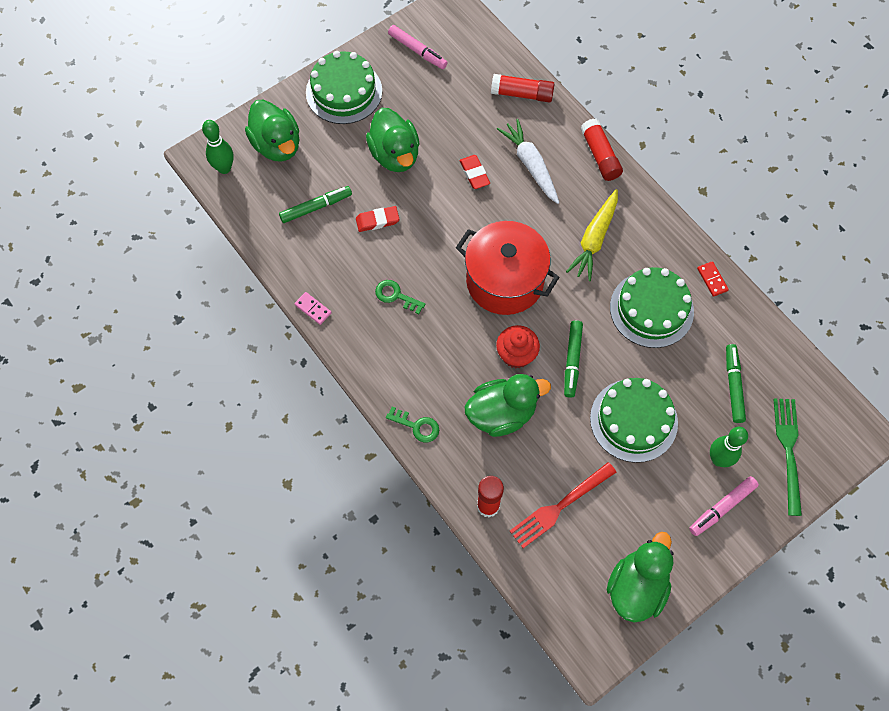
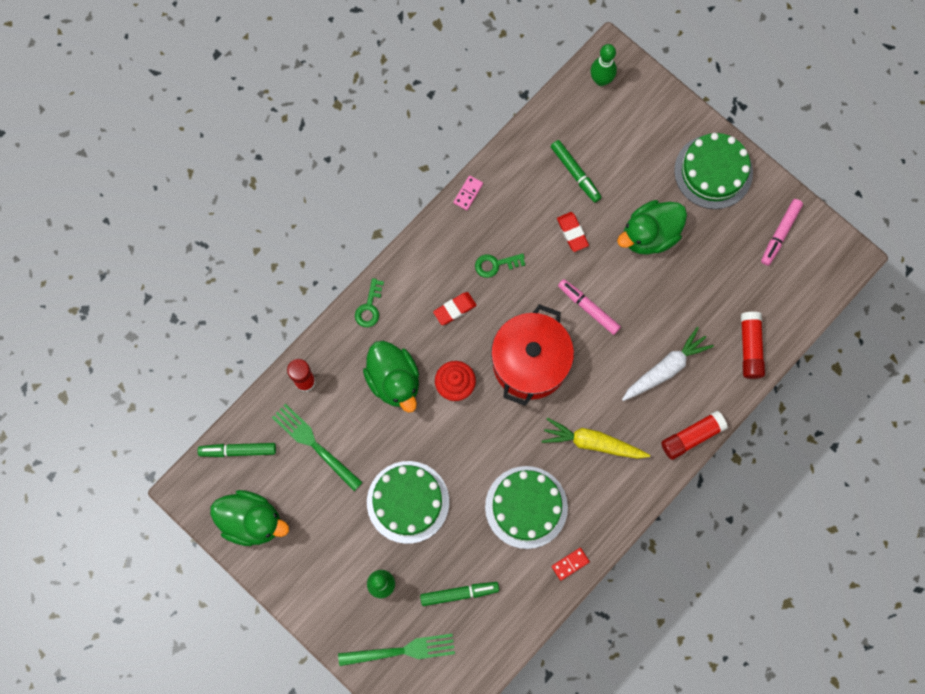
camera: 80 degrees right, 10 degrees up
(277, 145) = (637, 122): green duck -> none
(396, 296) = (495, 264): green key -> green key turned 120 degrees counterclockwise
(474, 173) = (644, 315): red eraser -> red eraser (454, 309)
(559, 507) = (314, 444): red fork -> green fork
(572, 361) = (458, 438): green marker -> green marker (238, 451)
(722, 508) = (336, 592): pink marker -> pink marker (588, 308)

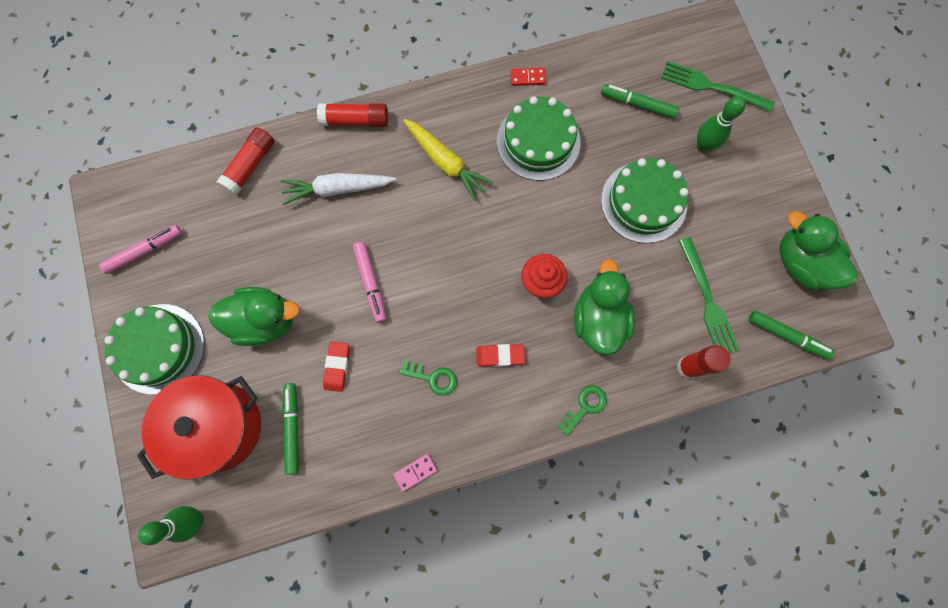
camera: 150 degrees left, 0 degrees up
(530, 363) = (458, 263): red pot -> red pot (219, 427)

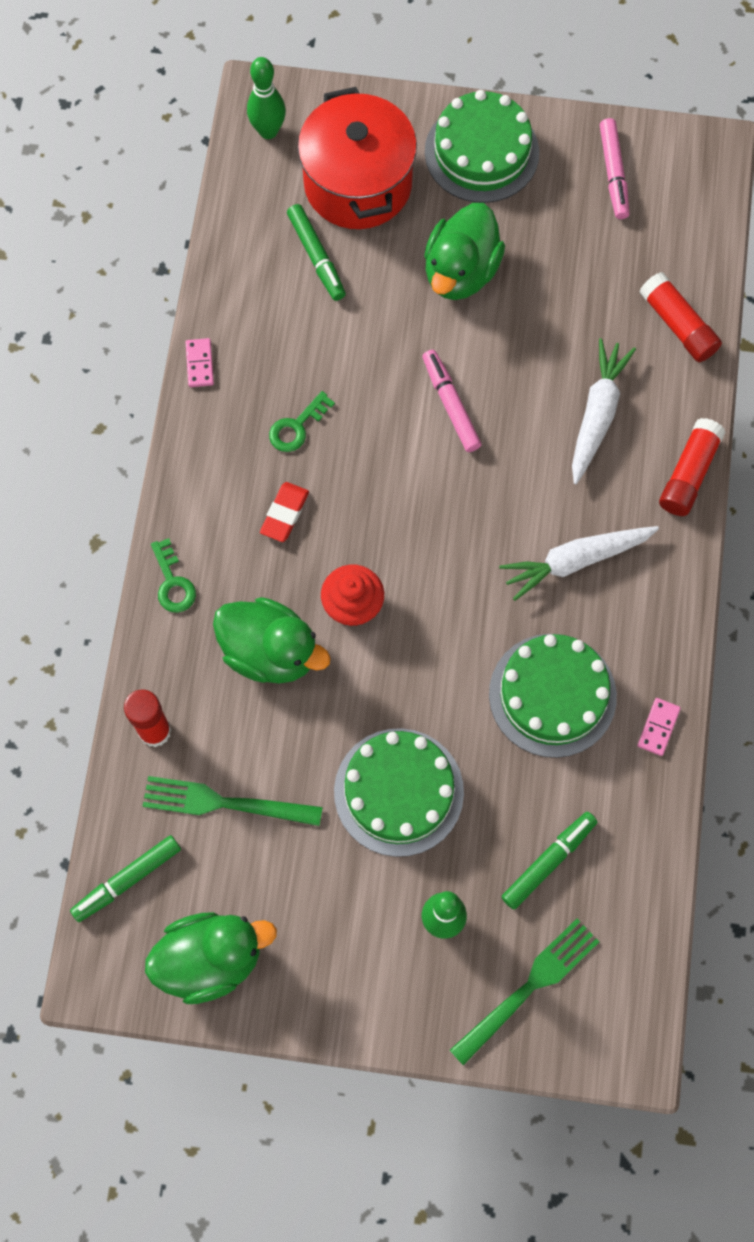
camera: 115 degrees right, 5 degrees down
(292, 428) = (316, 257): green marker -> green marker turned 45 degrees clockwise
(337, 367) = (364, 328): red eraser -> none
(371, 283) = (450, 404): pink marker -> pink marker turned 60 degrees clockwise
(445, 162) = (576, 561): yellow carrot -> white carrot
(527, 78) = (658, 727): red domino -> pink domino

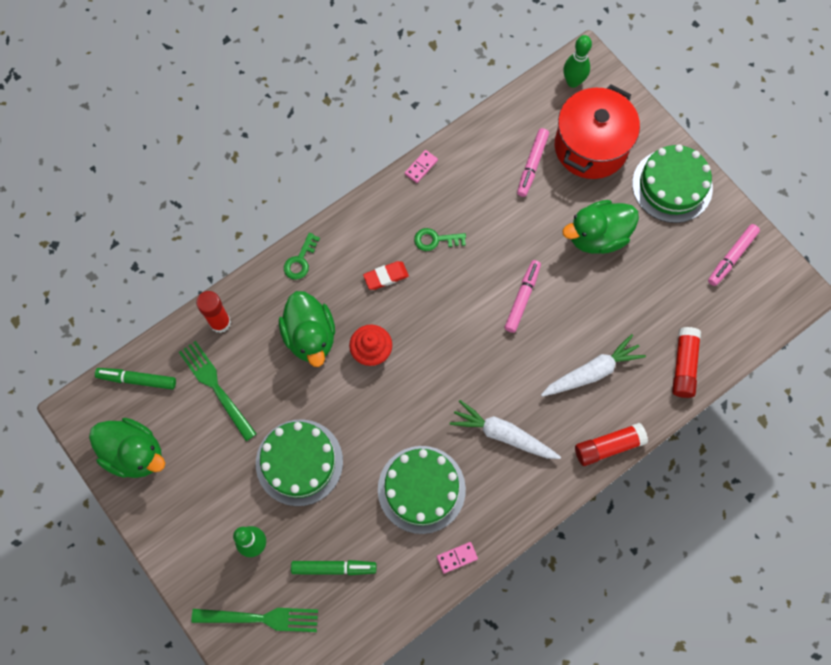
camera: 45 degrees right, 0 degrees up
(316, 257) = (532, 165): green marker -> pink marker

